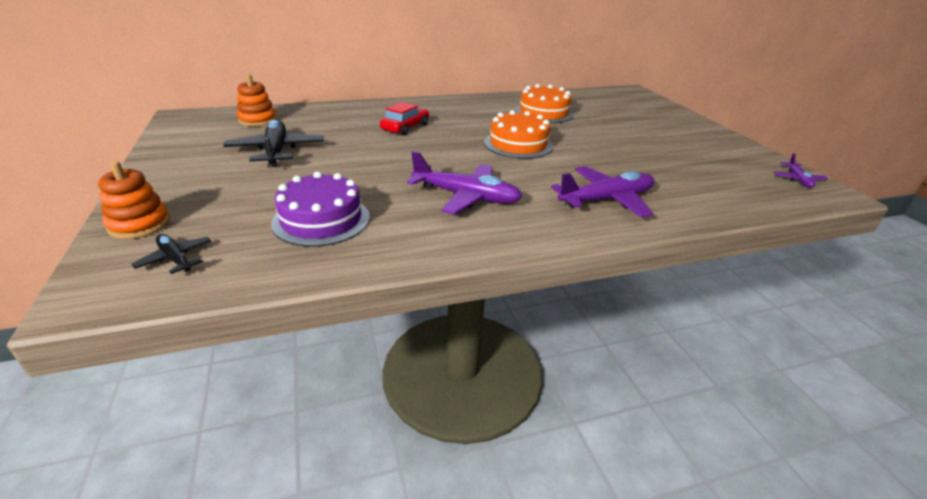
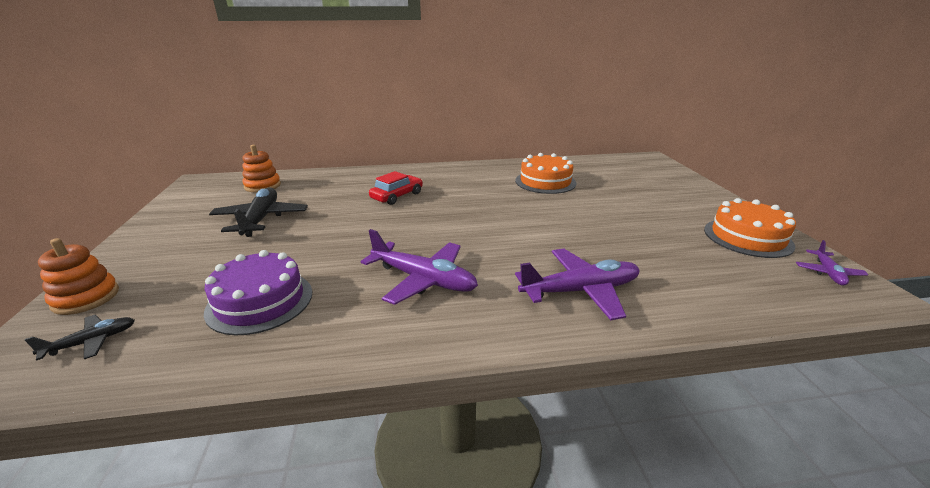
camera: 10 degrees right, 5 degrees down
(175, 258) = (91, 342): black plane -> black plane turned 90 degrees clockwise
(518, 144) = (505, 217): orange cake -> orange cake (747, 237)

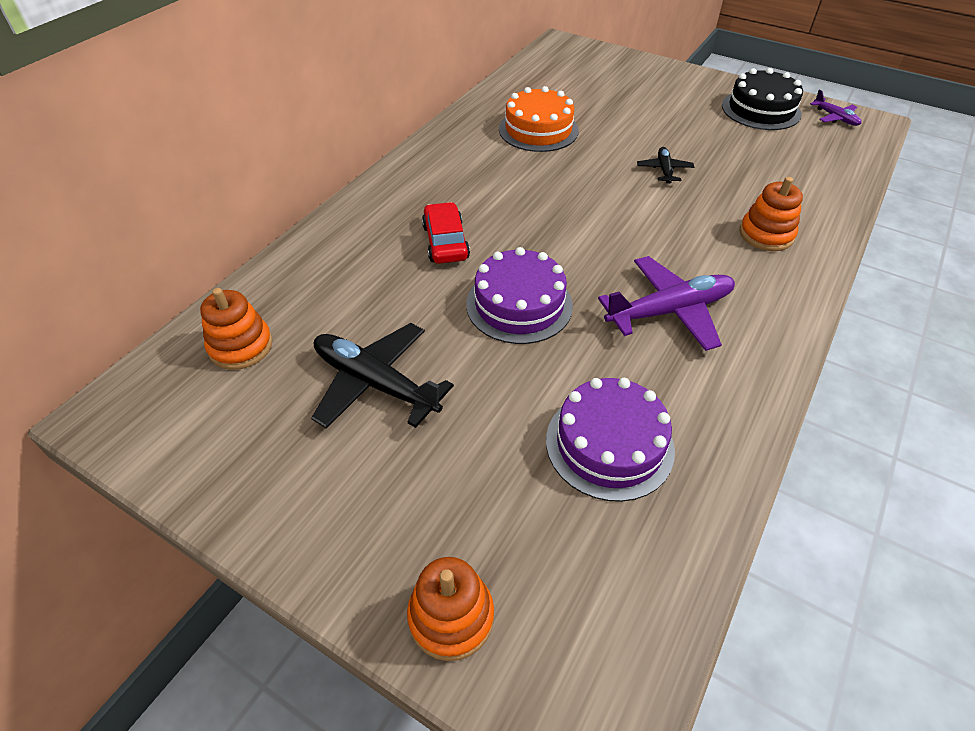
camera: 50 degrees left, 20 degrees up
(91, 342) = (580, 616): black plane -> black plane (664, 170)
(367, 231) = (519, 304): none -> purple cake
(580, 291) = (766, 234): purple plane -> orange stacking toy
(747, 237) = (761, 110): orange cake -> black cake

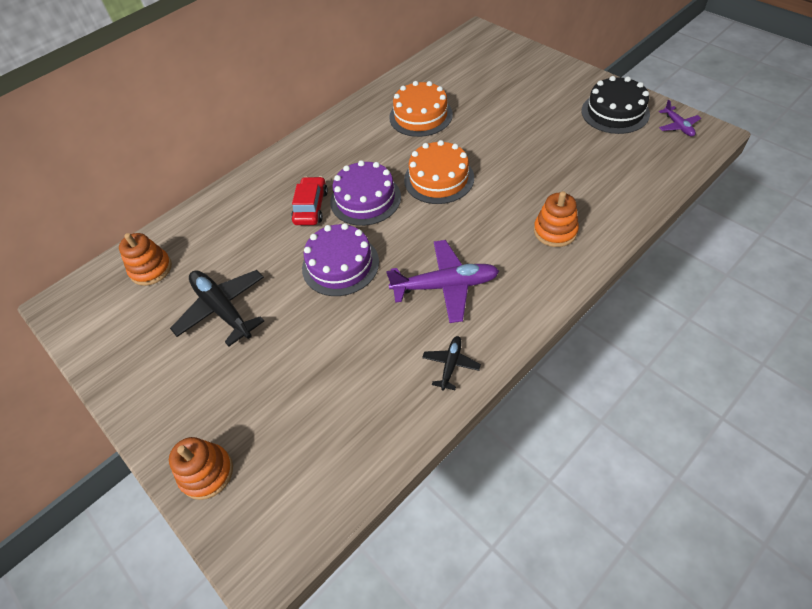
camera: 20 degrees right, 5 degrees up
(596, 193) = (439, 179): none -> orange cake
(609, 444) = (354, 380): purple cake -> purple cake (365, 199)
(664, 170) = (502, 163): black plane -> black plane (451, 365)

